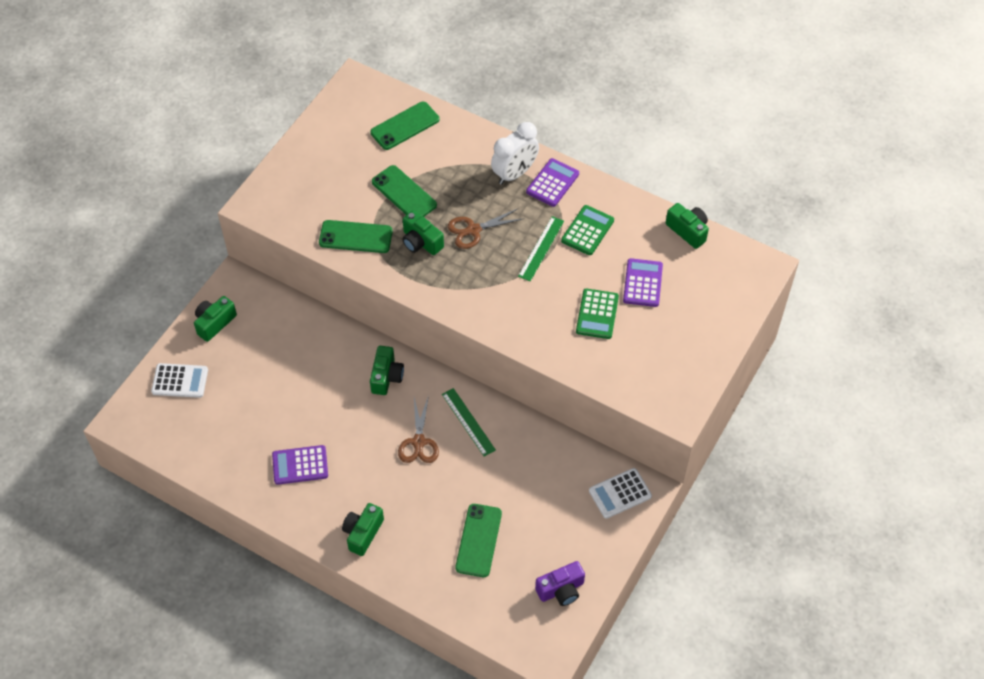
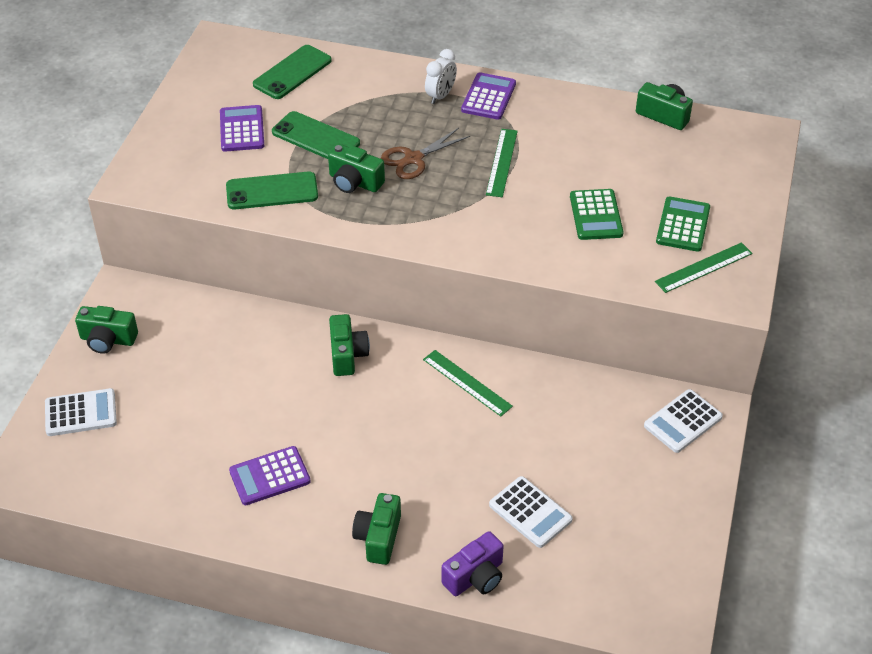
camera: 15 degrees left, 10 degrees down
(214, 323) = (108, 340): green camera -> green camera turned 105 degrees counterclockwise
(419, 442) = (413, 418): brown scissors -> none
(478, 540) = (530, 512): green phone -> white calculator
(514, 174) = (440, 96): white clock -> white clock, size x0.64
(561, 590) = (656, 546): purple camera -> purple camera (475, 577)
(587, 230) = (549, 135): green calculator -> green calculator (683, 225)
(642, 283) = (635, 174): purple calculator -> purple calculator (242, 129)
(663, 381) = (704, 267): none -> green ruler

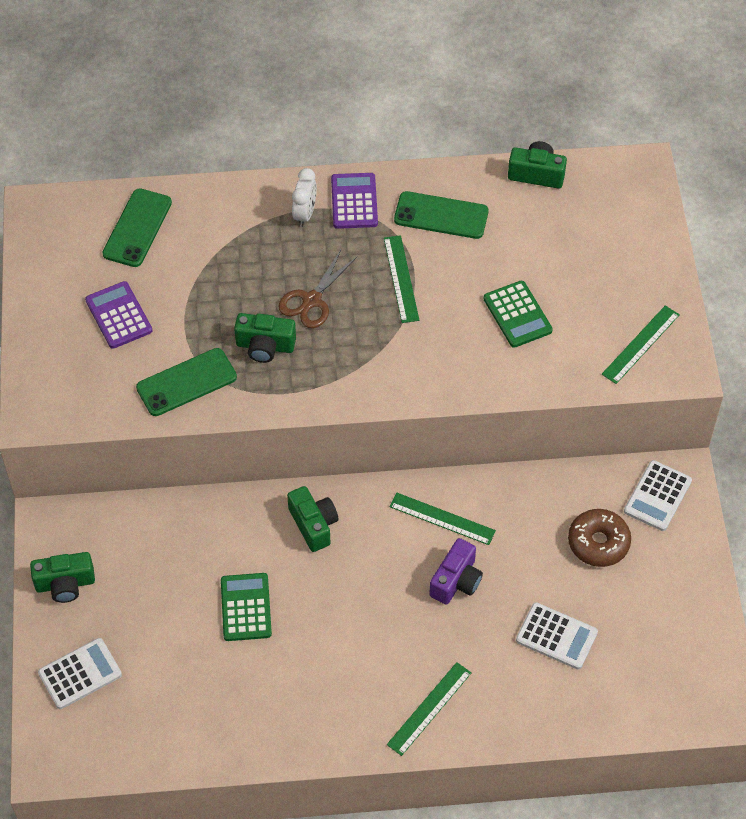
camera: 20 degrees left, 10 degrees up
(270, 476) = (299, 680): purple calculator -> none
(315, 138) = (200, 303): green phone -> green phone (441, 216)
(378, 537) = (429, 708): green camera -> green ruler
(475, 577) = (534, 718): purple camera -> purple camera (456, 581)
(607, 444) = (598, 543): none -> brown donut
(683, 225) = (603, 301): green calculator -> green calculator (246, 607)

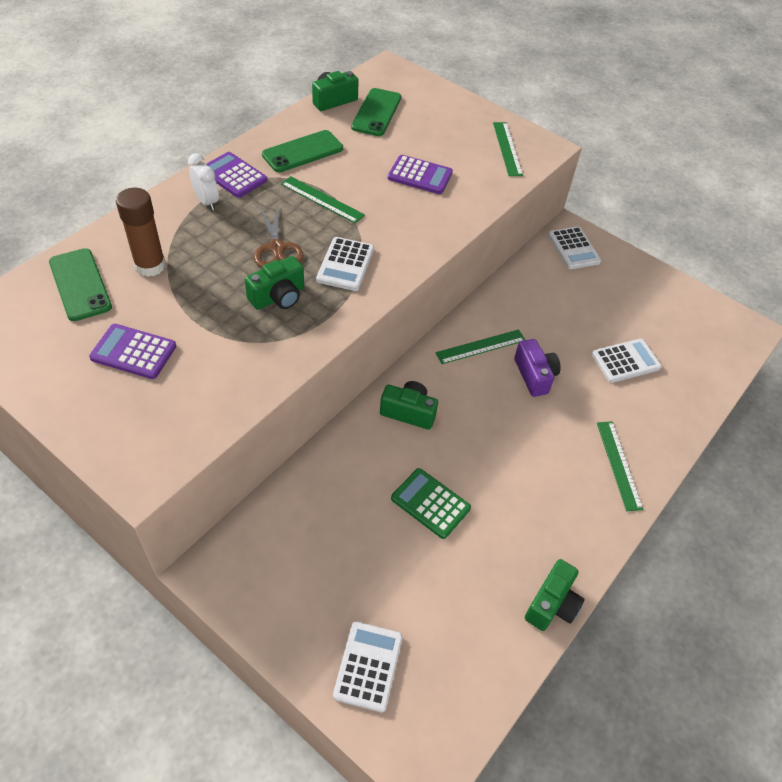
camera: 50 degrees left, 5 degrees down
(65, 584) = (276, 606): green camera -> green camera (552, 604)
(186, 382) = (247, 360): green phone -> green phone (376, 112)
(201, 247) = (150, 266): none -> brown glue stick
(348, 356) = (345, 264): none -> white calculator
(517, 315) = (420, 175): green calculator -> purple calculator
(598, 543) = (578, 294): brown donut -> none

